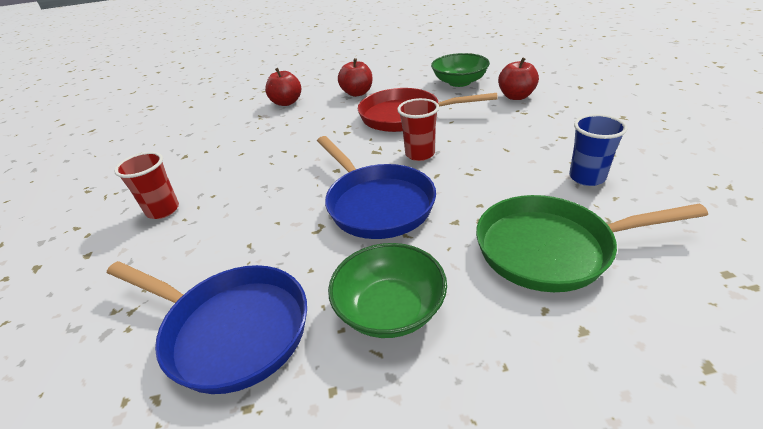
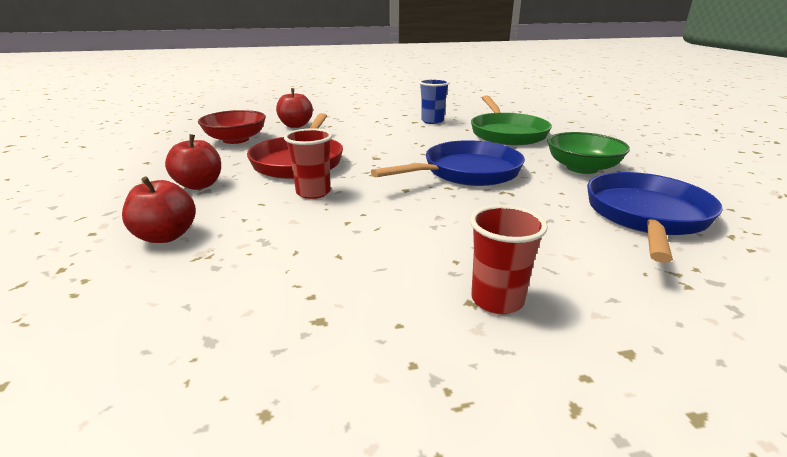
camera: 95 degrees left, 10 degrees down
(420, 154) = (386, 157): red cup -> red cup (313, 192)
(459, 82) = (236, 140): green bowl -> red bowl

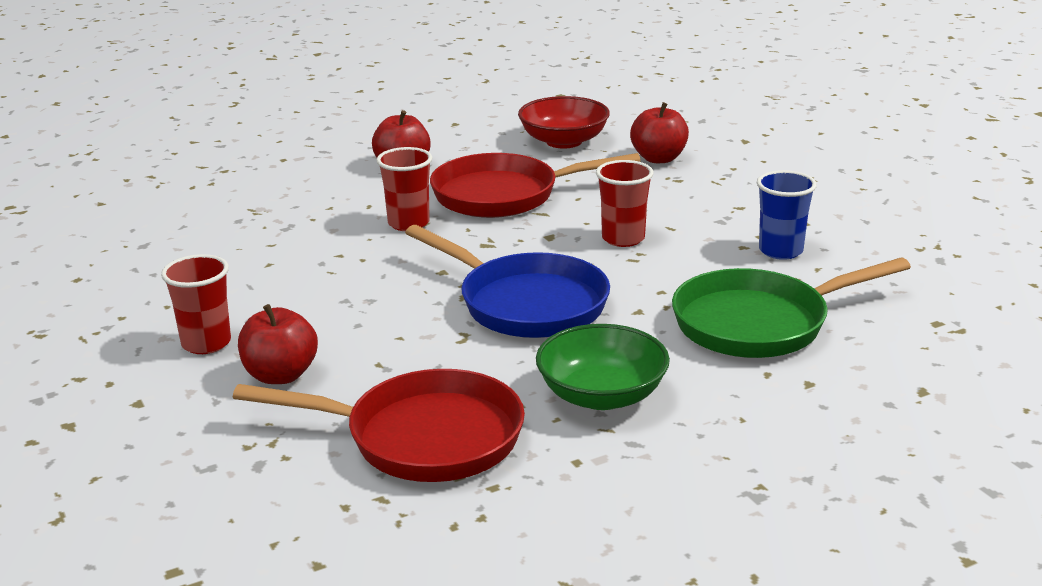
camera: 75 degrees right, 0 degrees up
(166, 236) = (285, 187): red apple -> red apple (280, 375)
(394, 143) = (623, 238): none -> red cup
(646, 216) = (423, 438): blue pan -> red pan

